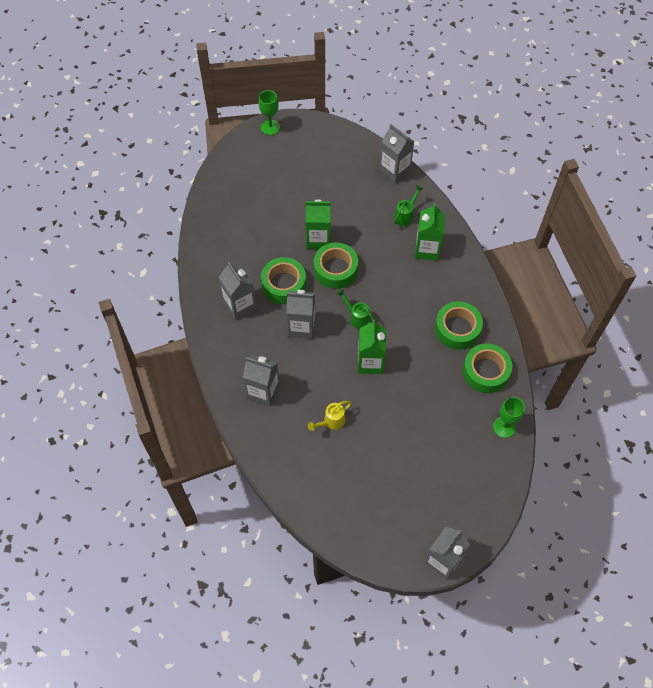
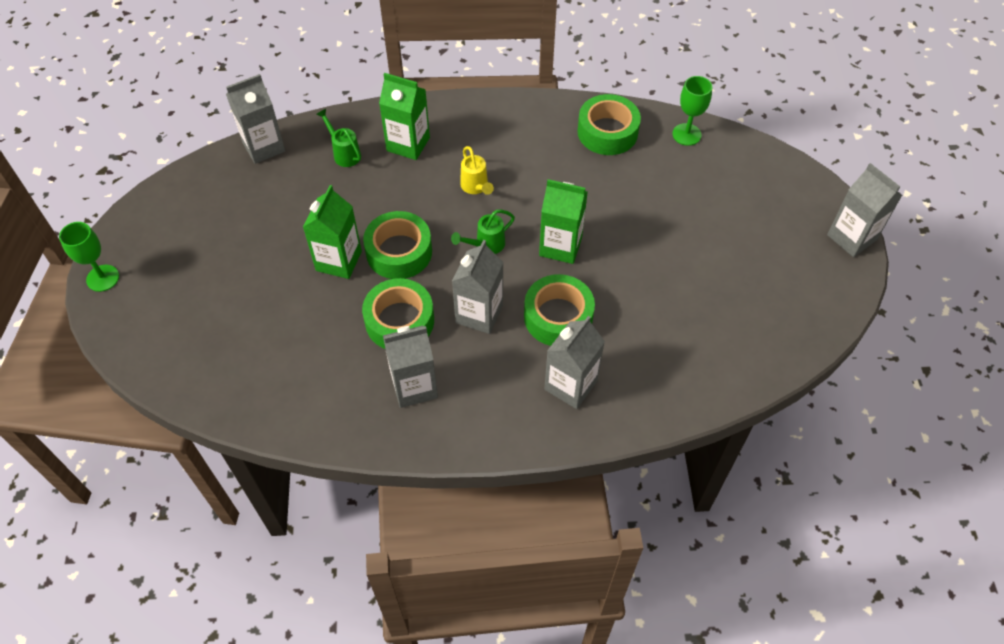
camera: 75 degrees left, 5 degrees down
(331, 422) = (639, 311): yellow watering can -> yellow watering can (476, 187)
(457, 329) = (539, 143): green tape -> green tape (558, 317)

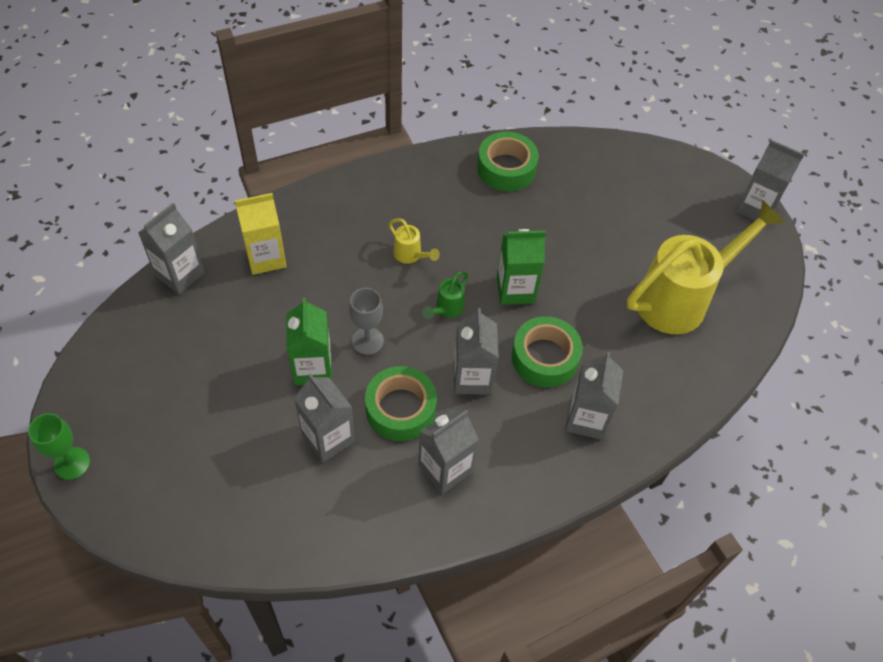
camera: 25 degrees left, 0 degrees up
(323, 325) = (328, 438): none -> grey carton
(344, 153) = (266, 257): green watering can -> yellow carton
(399, 252) = (367, 341): green tape -> grey goblet
(408, 144) = (325, 231): green carton -> none
(686, 134) = (576, 152): green goblet -> none
(726, 302) = (682, 298): none -> yellow watering can

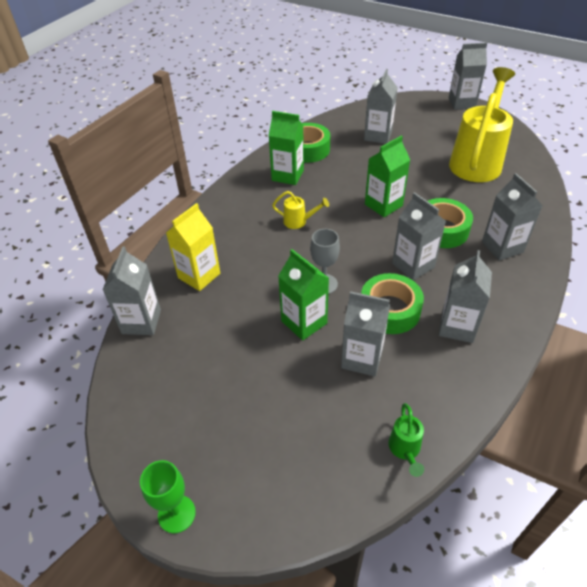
camera: 30 degrees left, 10 degrees down
(446, 309) = (354, 238): green watering can -> green watering can (405, 450)
(453, 191) = (287, 175): none -> green carton
(602, 196) = (378, 136): none -> grey carton

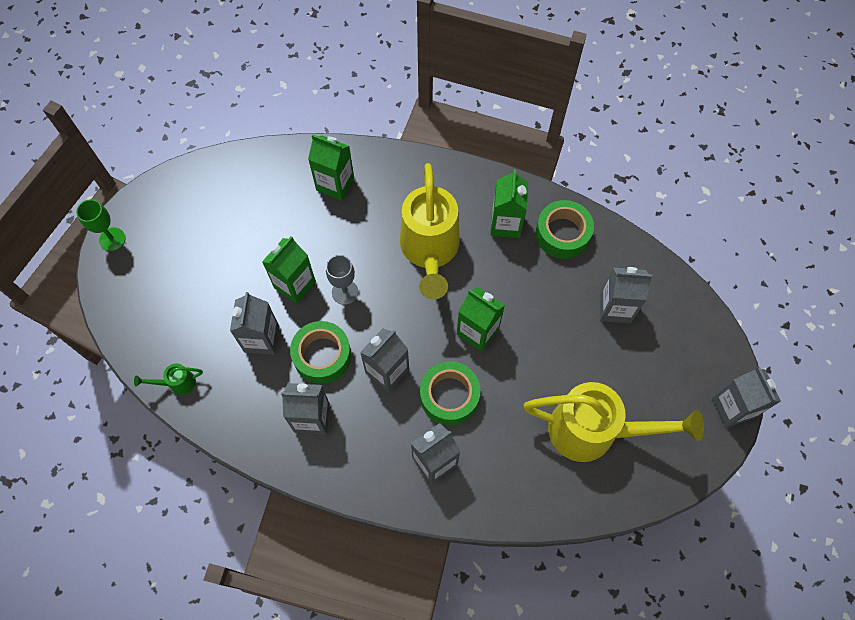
camera: 75 degrees right, 20 degrees up
(141, 322) = (273, 158): grey carton -> none
(199, 276) = (335, 184): yellow carton -> green carton
(299, 222) = (430, 252): yellow watering can -> yellow watering can, size x2.48

